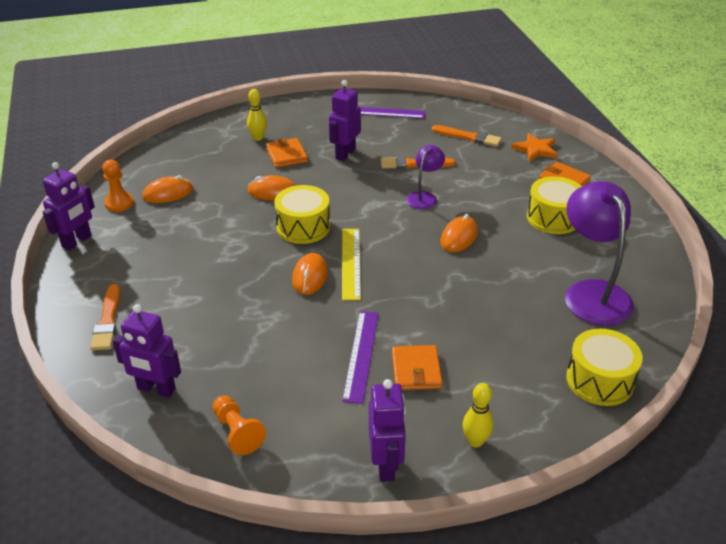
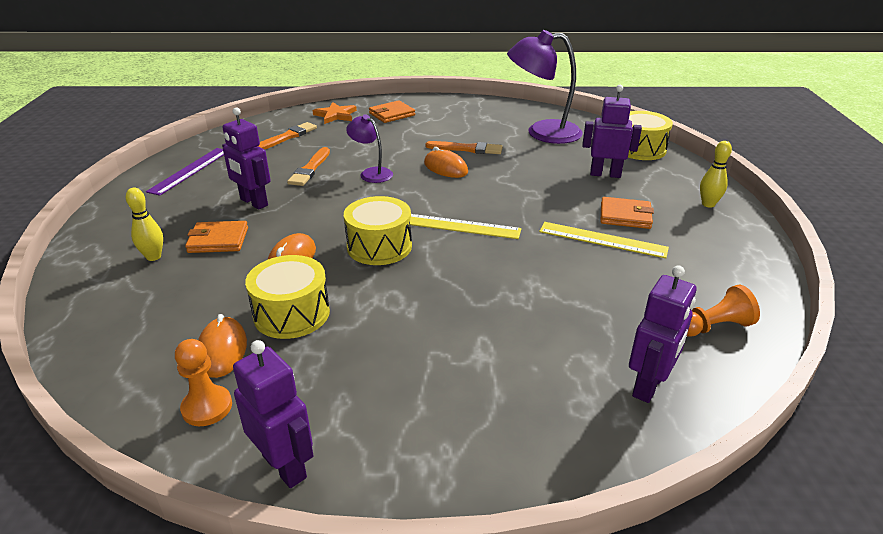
camera: 75 degrees left, 5 degrees down
(107, 320) = (506, 430): orange brush -> orange brush (467, 149)
(310, 276) = (472, 253): orange mouse -> none
(361, 355) = (602, 239): purple ruler -> yellow ruler
(386, 465) = (741, 247): purple robot -> purple robot (605, 174)
(553, 218) = (440, 127): yellow drum -> yellow drum (291, 313)

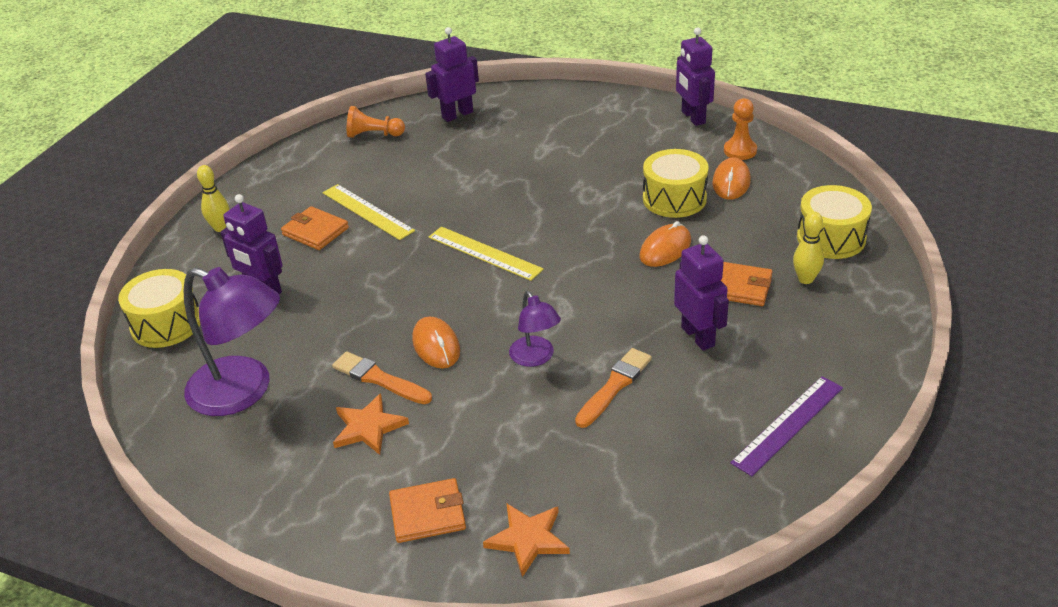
camera: 155 degrees left, 5 degrees up
(287, 137) = (632, 482): orange brush -> none
(379, 246) = (576, 246): yellow drum -> yellow drum (831, 238)
(452, 132) = (368, 427): none -> orange star

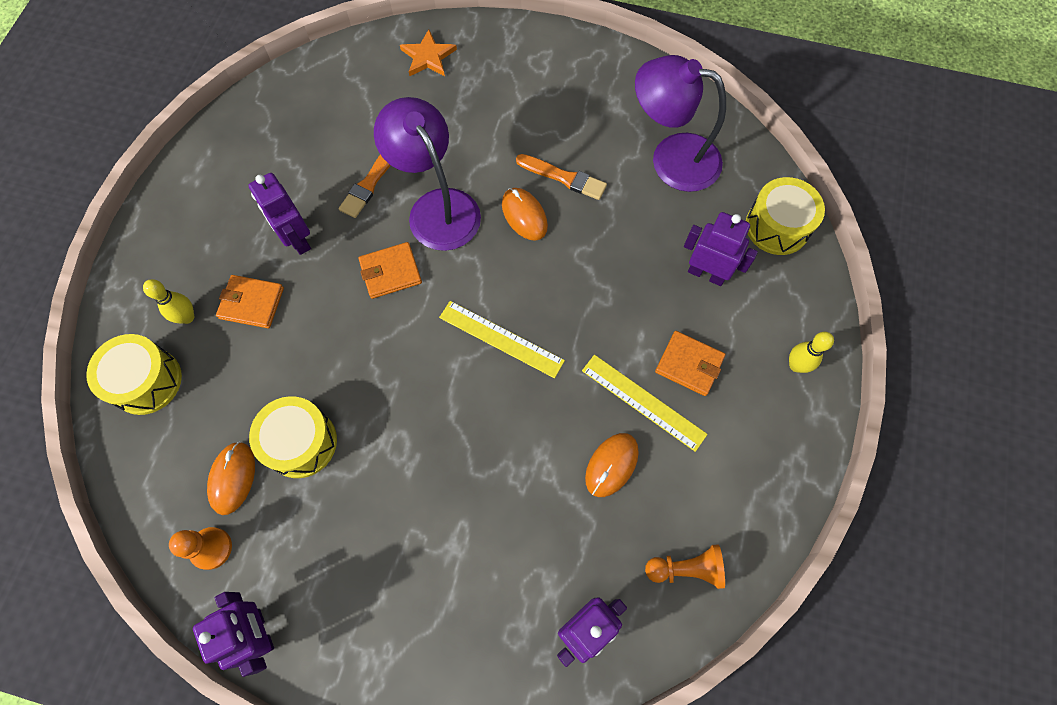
camera: 170 degrees right, 30 degrees up
(368, 427) = (559, 132): orange star -> none
(428, 514) = (498, 69): orange wallet -> orange wallet (390, 272)
(535, 358) = (437, 207): purple lamp -> purple lamp, size x1.87
(665, 249) = (317, 354): orange mouse -> orange mouse (611, 465)
(788, 425) = (239, 155): purple ruler -> none

